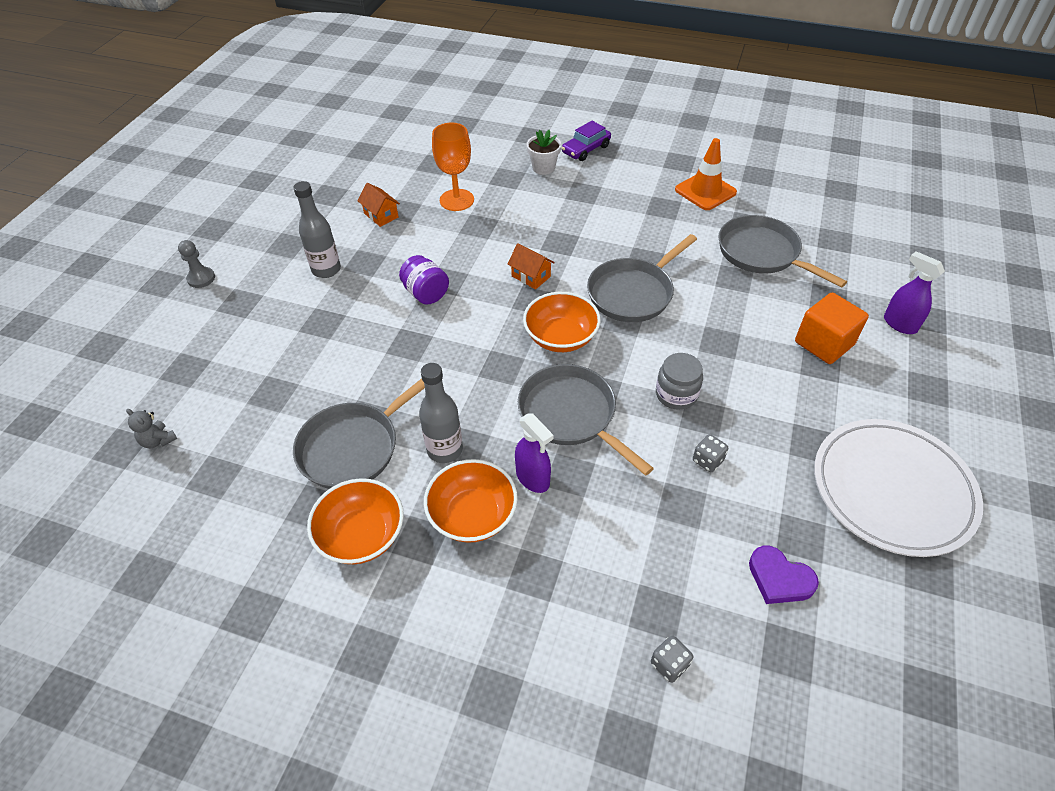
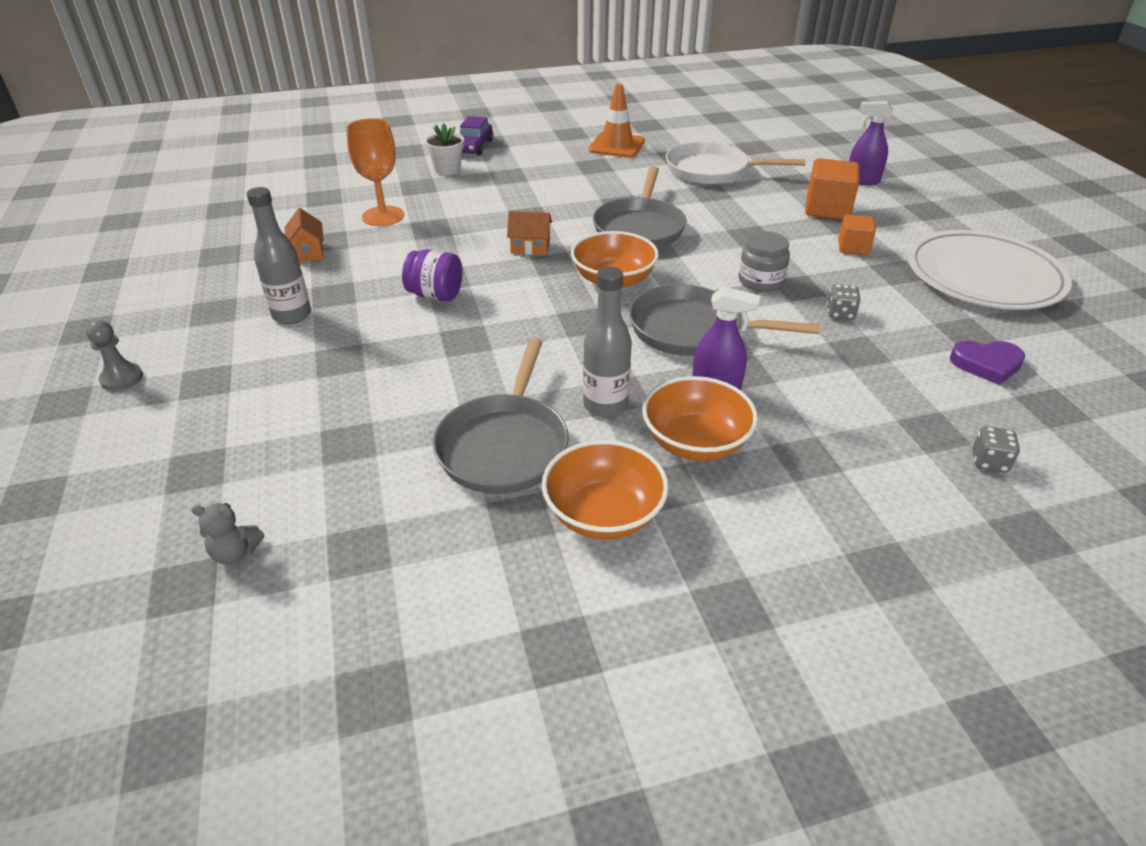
camera: 35 degrees left, 10 degrees down
(381, 215) = (308, 252): orange house -> orange house turned 60 degrees clockwise
(762, 253) = (711, 171): grey pan -> white pan
(799, 397) = (853, 247): none -> orange cube

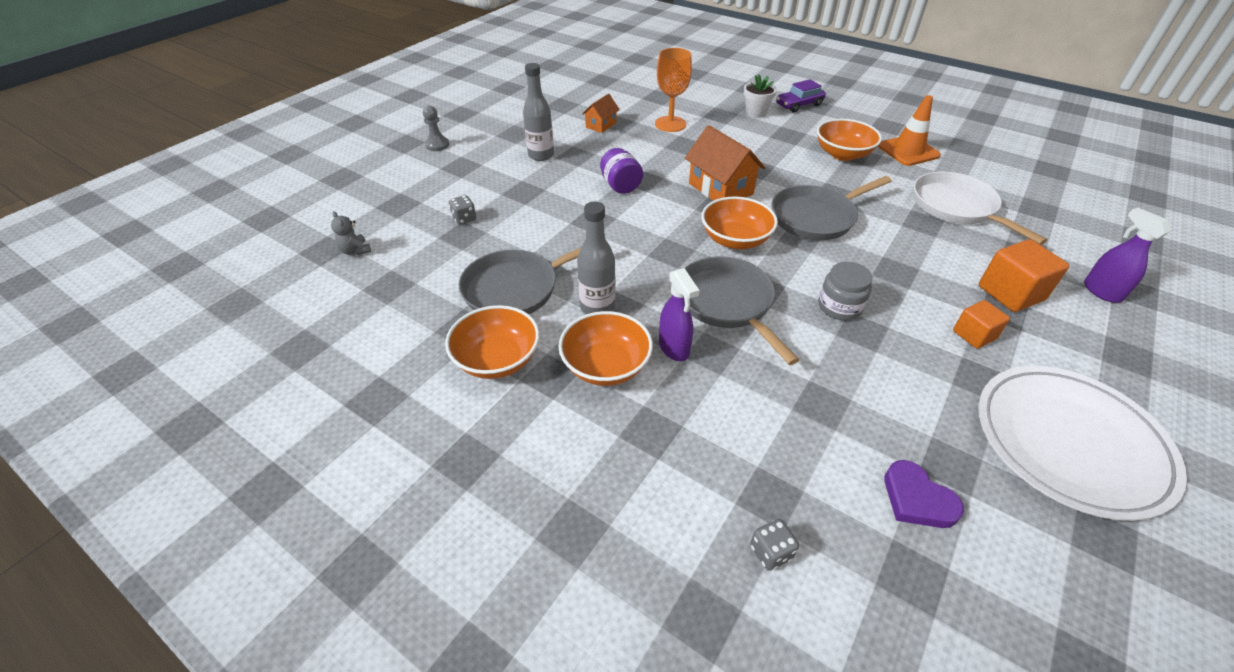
camera: 50 degrees right, 5 degrees up
(530, 247) = (720, 189): orange house -> orange house, size x1.77
(576, 170) = (842, 154): none -> orange bowl
(840, 313) = (859, 370): grey dice -> grey dice (464, 219)

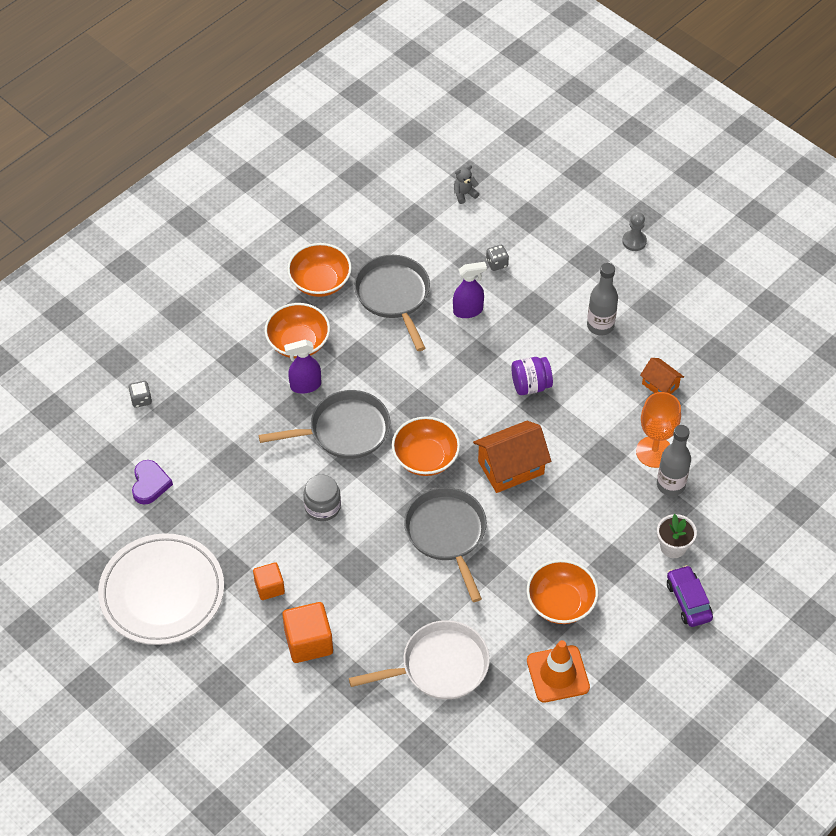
camera: 100 degrees right, 10 degrees up
(597, 307) = (360, 345): grey bottle -> grey bottle (670, 485)
(917, 499) = (150, 484): purple heart -> purple heart turned 120 degrees clockwise
(1101, 291) = (293, 717): purple spray bottle -> purple spray bottle (468, 311)

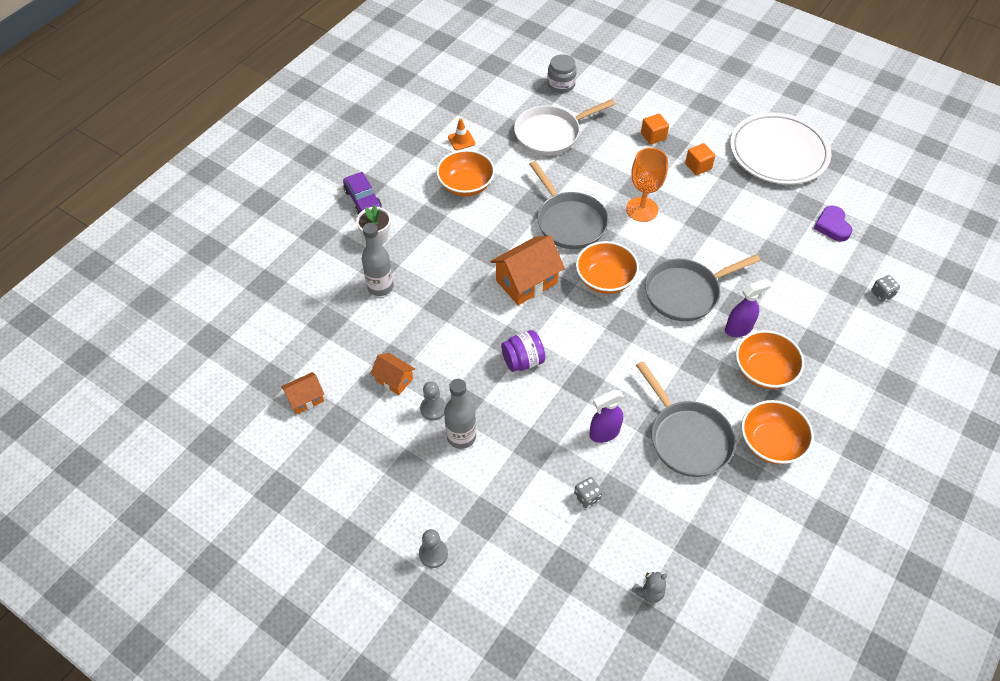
camera: 170 degrees right, 0 degrees up
(308, 642) = (653, 136): orange cube -> orange cube, size x0.62
(322, 506) = (680, 228): grey jar -> grey jar (561, 84)
(558, 674) = (461, 140): orange traffic cone -> orange traffic cone, size x0.55
(624, 353) = (433, 408): none -> grey pawn
(654, 452) = (397, 314): orange goblet -> orange goblet (642, 209)
(747, 379) = (305, 399): none -> orange house

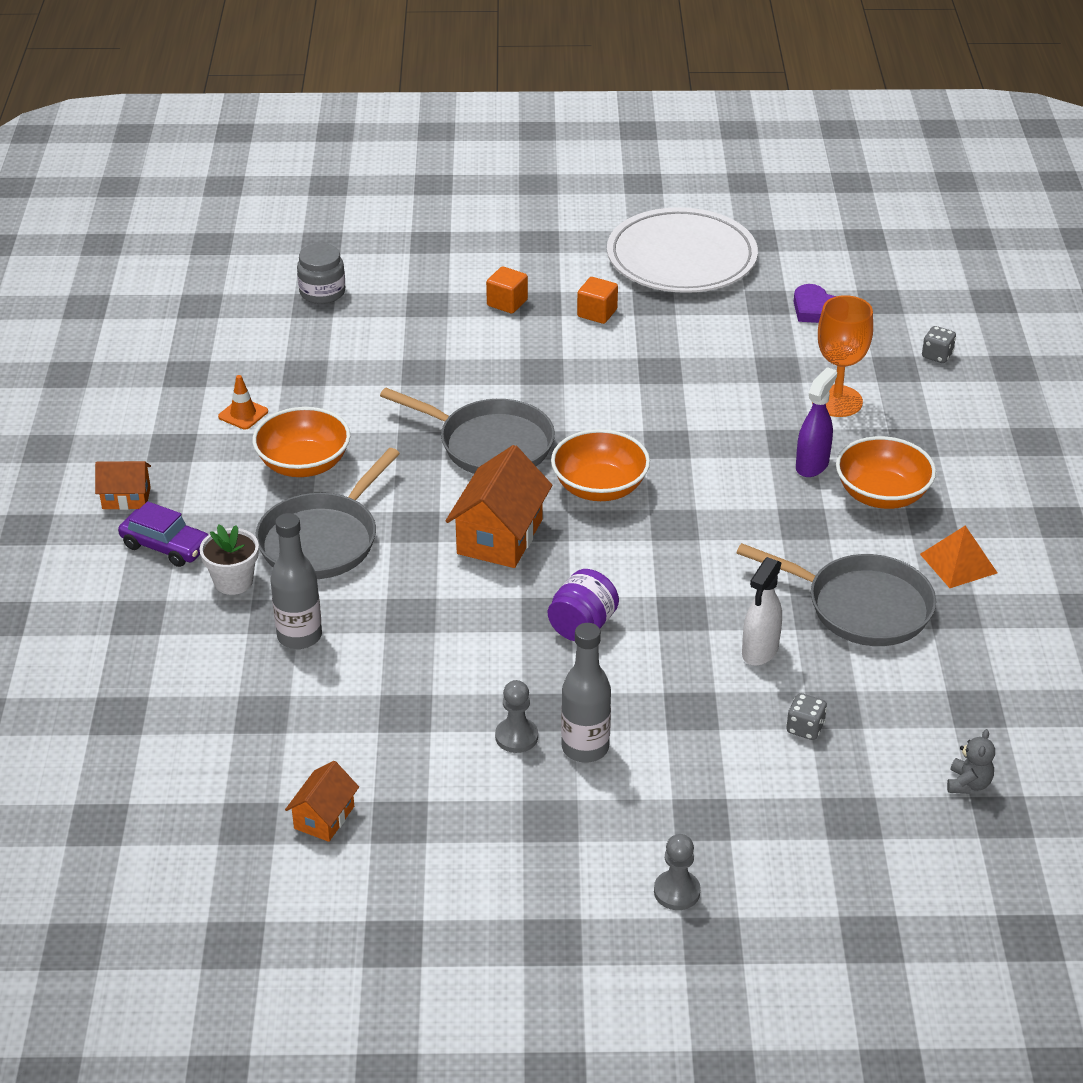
camera: 35 degrees left, 15 degrees down
(394, 380) = (429, 732): orange house -> orange house (126, 498)
(551, 134) = (365, 355): white pan -> none
(604, 433) = (760, 651): purple spray bottle -> white spray bottle
(642, 209) = (571, 390): orange goblet -> orange goblet (837, 401)
(685, 293) = (714, 456): grey pan -> grey pan (322, 540)
(771, 443) = (958, 563): orange bowl -> orange pyramid

